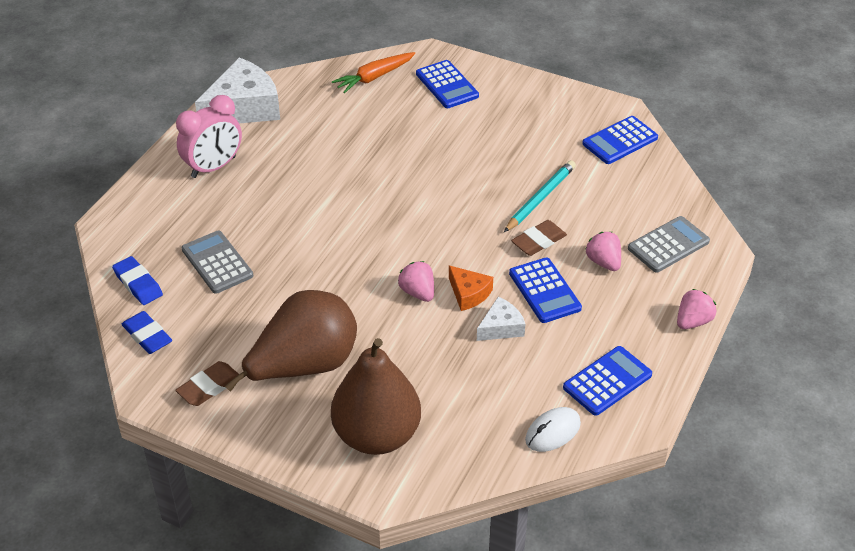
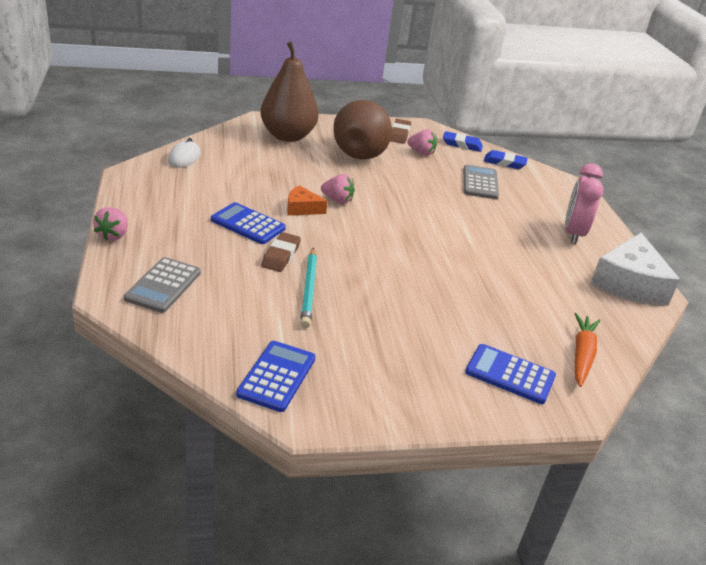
camera: 140 degrees right, 10 degrees down
(217, 263) = (480, 183): grey calculator -> grey calculator turned 105 degrees counterclockwise
(501, 327) = (261, 196): white cheese -> none
(603, 262) = (214, 256): pink strawberry -> pink strawberry (421, 153)
(607, 381) = (163, 187): blue calculator -> none

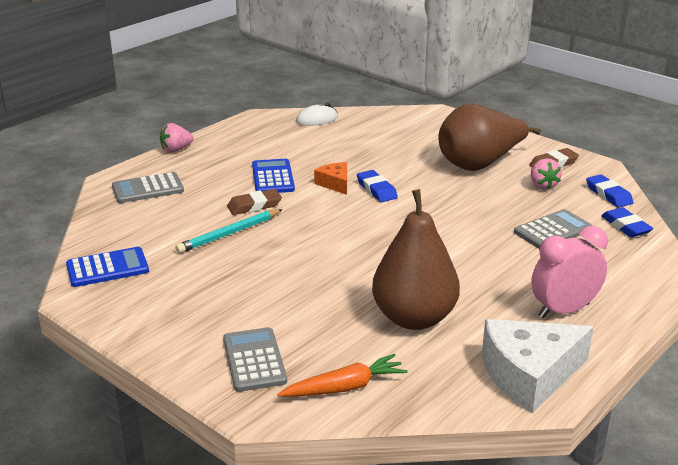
camera: 55 degrees right, 5 degrees down
(288, 136) = (434, 131): brown pear -> brown pear (414, 318)
(337, 200) = (376, 190): pink strawberry -> blue eraser
(510, 374) = (254, 360): blue calculator -> grey calculator

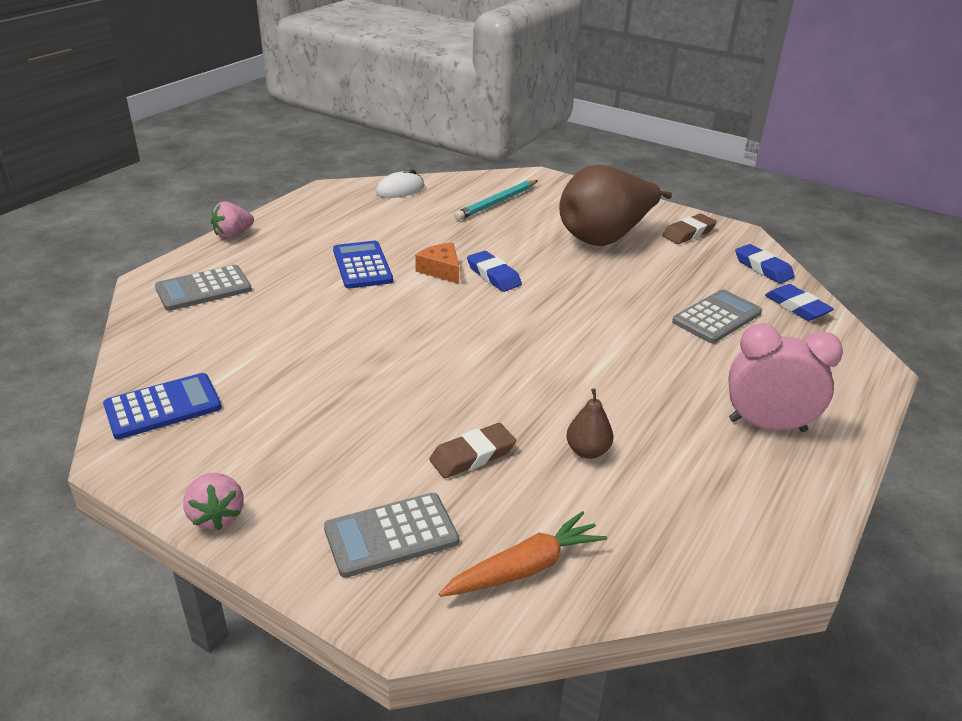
camera: 10 degrees left, 5 degrees up
(228, 234) = (320, 346): turquoise pencil -> turquoise pencil (496, 203)
(254, 206) = (346, 305): brown eraser -> brown eraser (472, 455)
(254, 360) = (391, 535): grey calculator -> grey calculator turned 90 degrees counterclockwise
(414, 318) = (587, 451): brown pear -> brown pear, size x0.41
(529, 375) = (758, 524): white cheese -> none
(542, 185) = (685, 260): pink strawberry -> pink strawberry (217, 516)
(563, 310) = (767, 425): pink clock -> pink clock turned 45 degrees clockwise

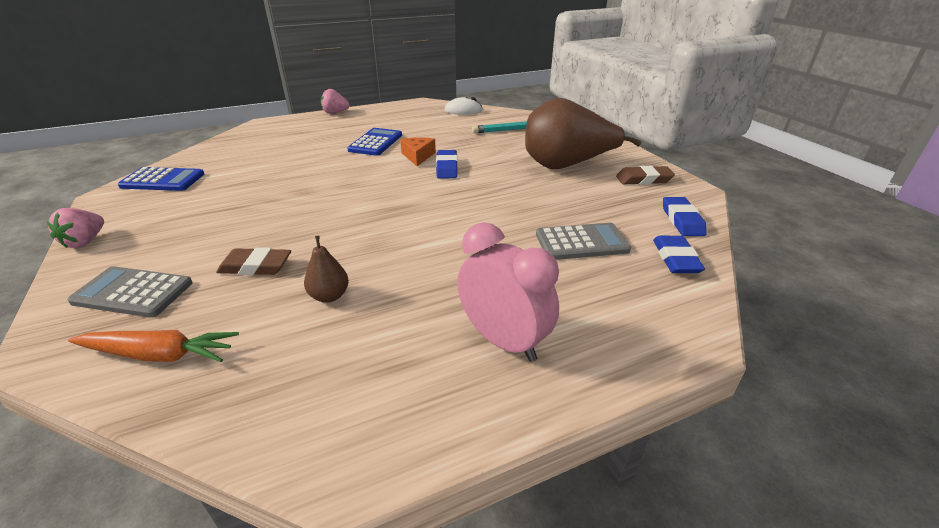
camera: 35 degrees right, 0 degrees up
(203, 289) = (277, 133): grey calculator -> none

